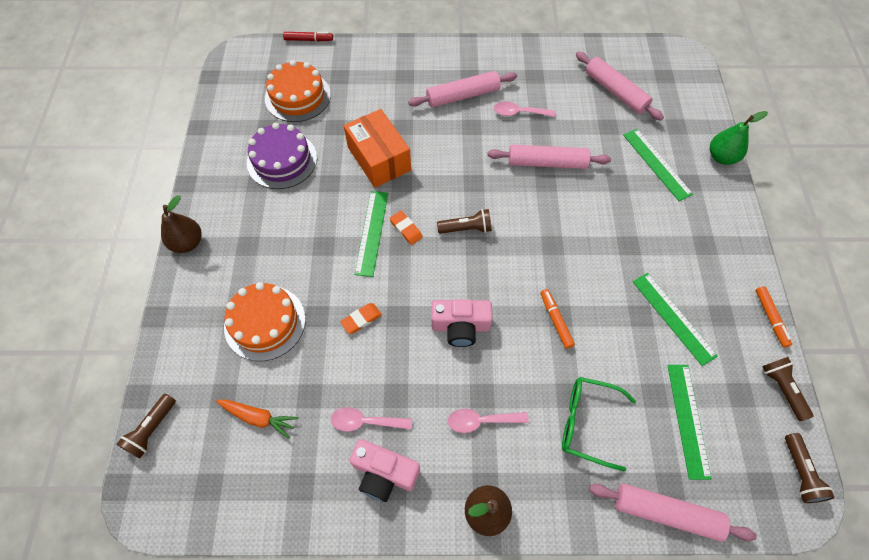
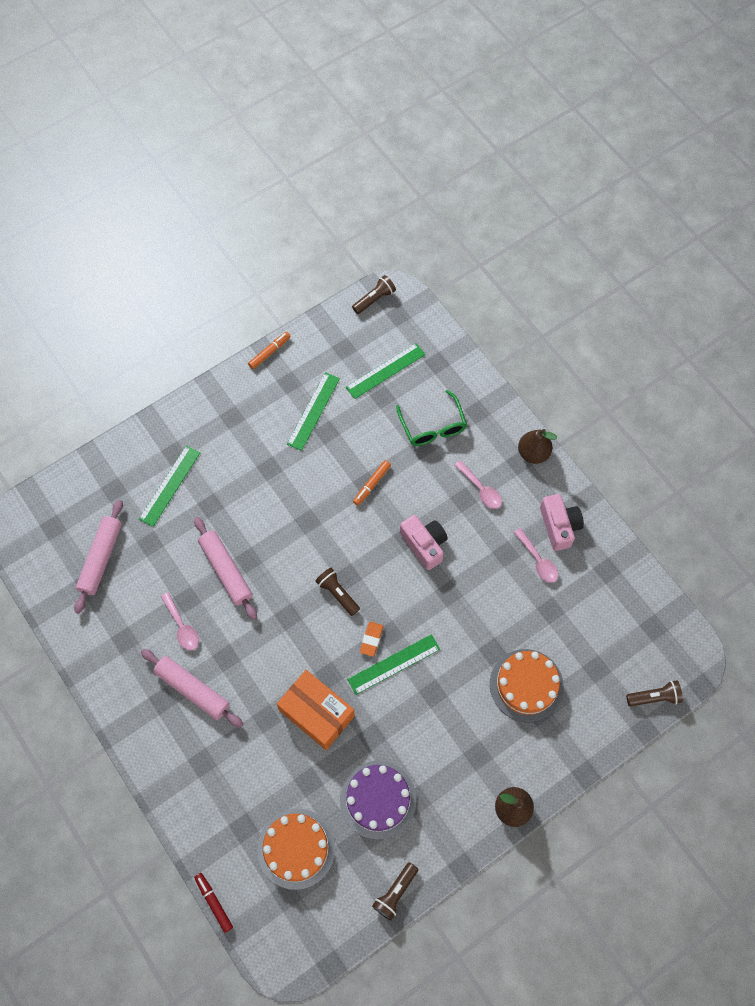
camera: 125 degrees left, 5 degrees up
(259, 418) = (590, 631): orange carrot -> none
(361, 319) = (471, 617): orange eraser -> none
(379, 159) = (317, 713): orange box -> orange box turned 75 degrees counterclockwise
(665, 513) = (455, 358): pink rolling pin -> none
(721, 157) = (129, 441): green pear -> none
(782, 389) = (322, 327): brown flashlight -> brown flashlight (395, 892)

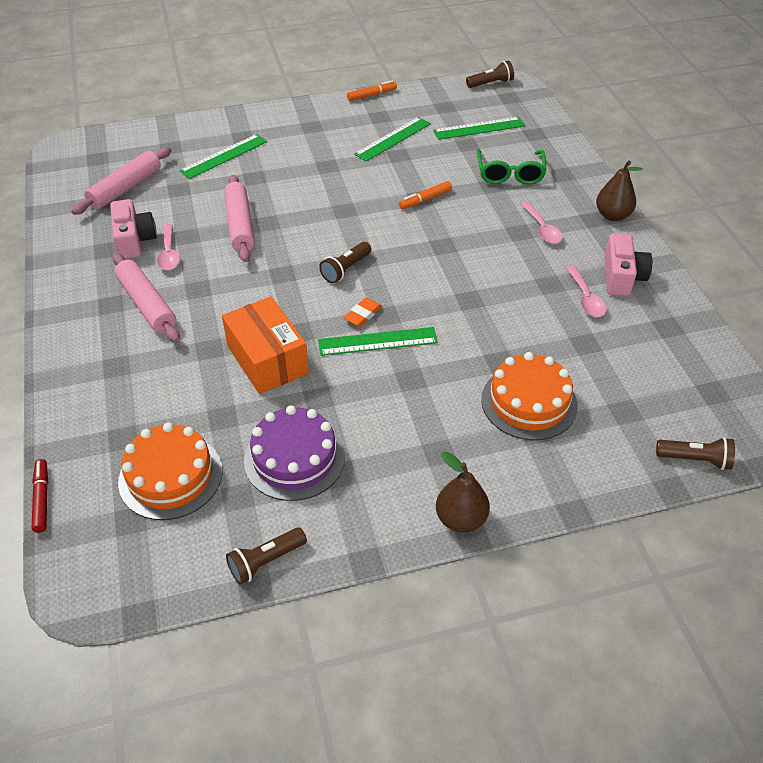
camera: 20 degrees right, 20 degrees down
(337, 593) = (345, 269): brown flashlight -> brown flashlight turned 120 degrees counterclockwise
(424, 544) = (460, 255): pink camera -> pink camera (134, 240)

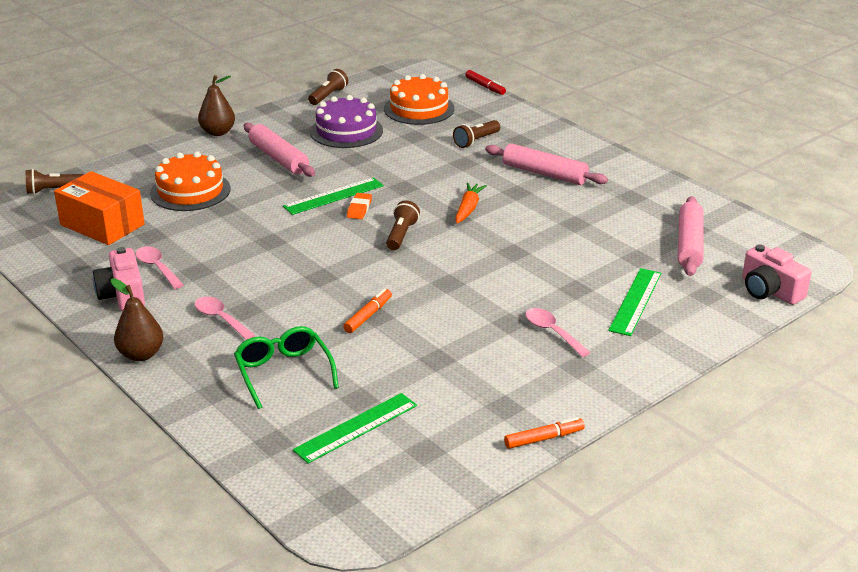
camera: 155 degrees right, 15 degrees down
(134, 240) = (617, 208): pink camera -> pink camera (770, 290)
(169, 254) = (572, 207): pink spoon -> pink spoon (552, 332)
(240, 225) = (537, 243): pink rolling pin -> pink rolling pin (278, 158)
(261, 281) = (468, 209): none -> orange carrot
(267, 359) = (412, 167): orange box -> orange box (102, 224)
(372, 95) = (544, 438): orange marker -> orange marker turned 150 degrees counterclockwise
(393, 139) = (460, 378): green ruler -> none
(491, 84) = (380, 518): brown flashlight -> brown flashlight (476, 141)

